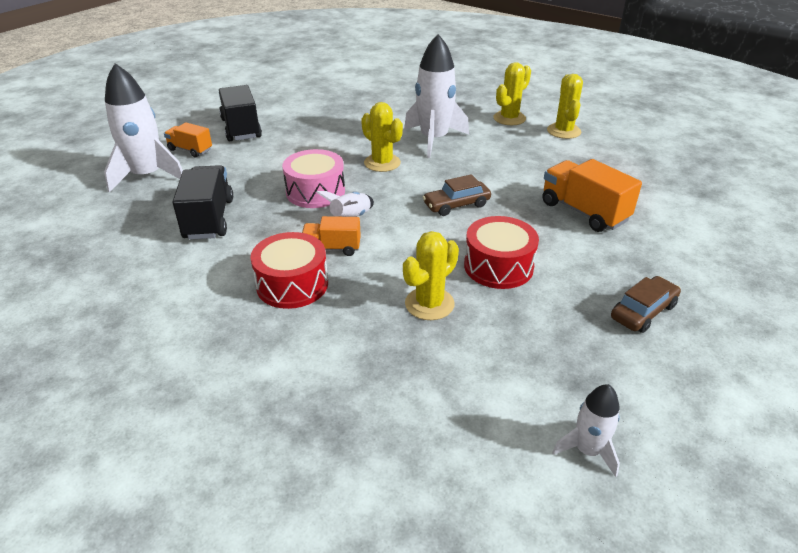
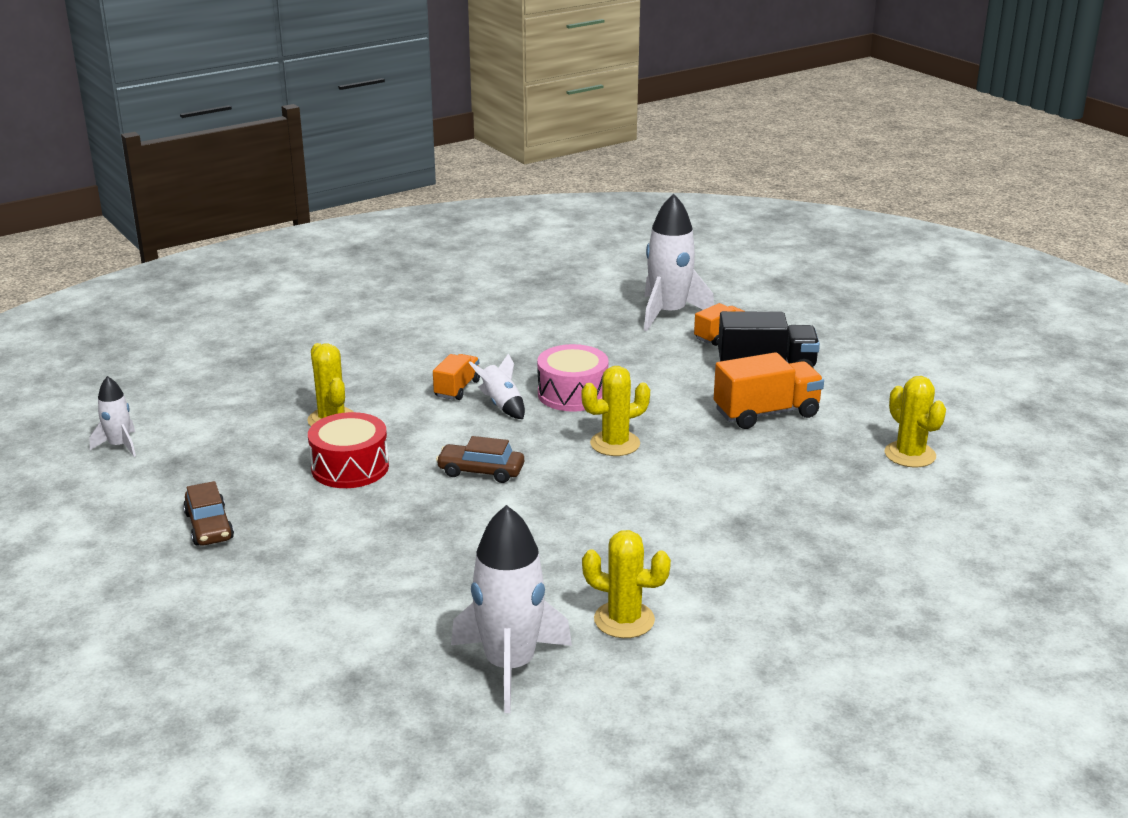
camera: 110 degrees right, 10 degrees down
(209, 219) = (557, 338): black truck -> none
(292, 284) = (418, 364): red drum -> none
(434, 139) = (660, 494): white rocket -> white rocket (510, 666)
(456, 205) = (481, 471): brown car -> brown car turned 75 degrees counterclockwise
(509, 118) = (699, 580): yellow cactus -> yellow cactus (910, 455)
(584, 212) = (396, 555): orange truck -> orange truck (766, 413)

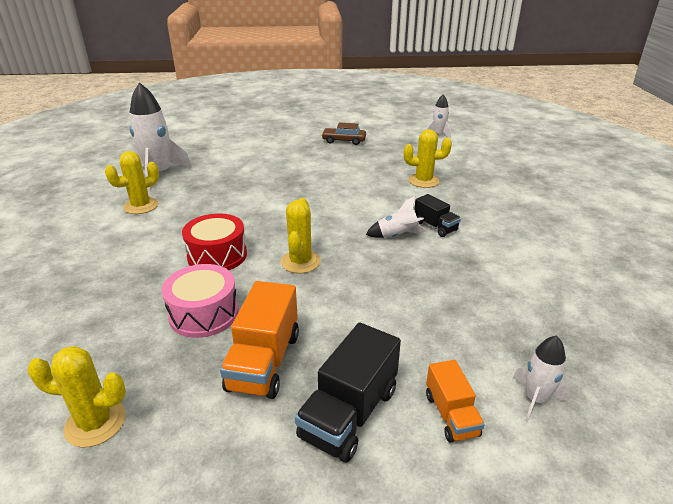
camera: 120 degrees right, 5 degrees up
(350, 467) = (363, 175): red drum -> red drum (217, 255)
(457, 389) = (435, 226): orange truck -> black truck
(481, 471) = (319, 207): brown car -> none
(572, 394) = (390, 269): pink drum -> pink drum (204, 314)
(668, 313) = (535, 399): white rocket -> white rocket, size x0.52

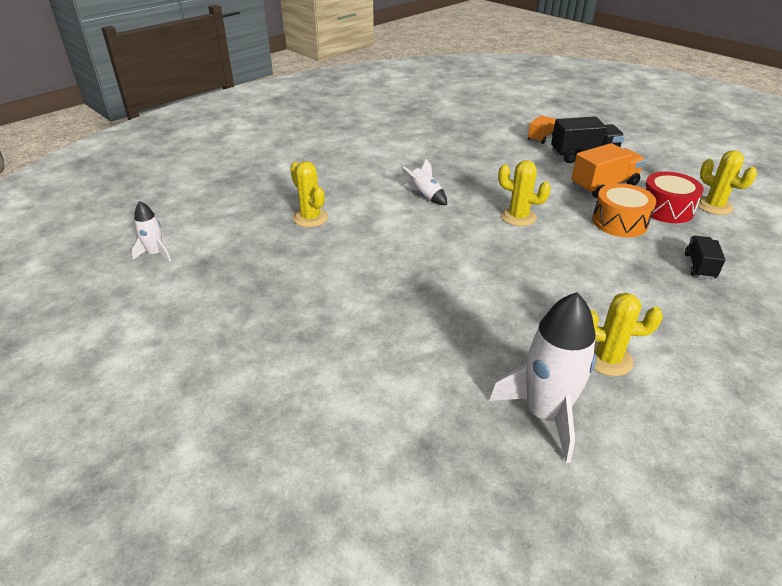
camera: 130 degrees left, 5 degrees up
(204, 314) = (619, 222): pink drum -> orange drum
(217, 255) = (574, 254): red drum -> red drum (666, 209)
(300, 262) = (518, 217): yellow cactus -> yellow cactus turned 60 degrees clockwise
(344, 141) = (249, 315): brown car -> none
(435, 226) = (389, 187): black truck -> black truck (699, 266)
(535, 399) = (500, 126): white rocket -> none

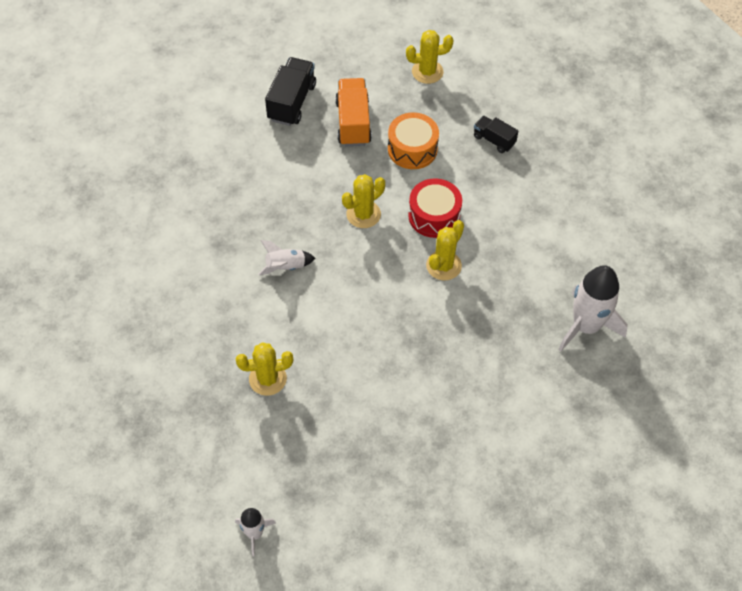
camera: 65 degrees left, 20 degrees up
(541, 137) = (234, 112): orange truck -> none
(608, 359) = (556, 261): yellow cactus -> yellow cactus (443, 265)
(666, 209) = (413, 105): red drum -> red drum (434, 216)

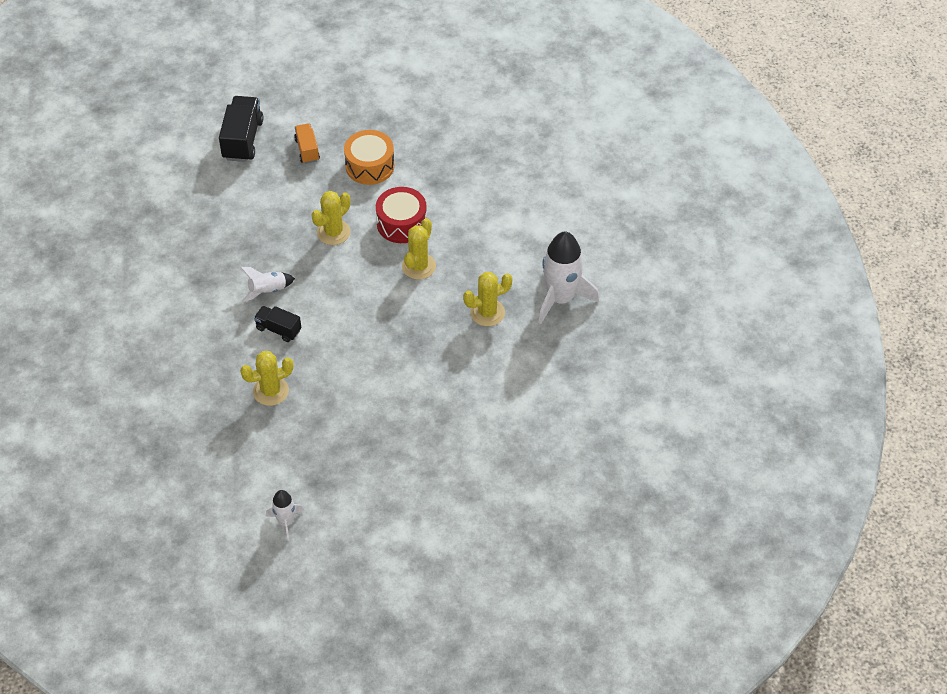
camera: 10 degrees left, 5 degrees down
(353, 122) = (307, 150): orange truck -> orange truck, size x0.60
(427, 72) = (371, 92): yellow cactus -> yellow cactus (487, 312)
(494, 140) = (447, 146): black truck -> black truck (278, 329)

